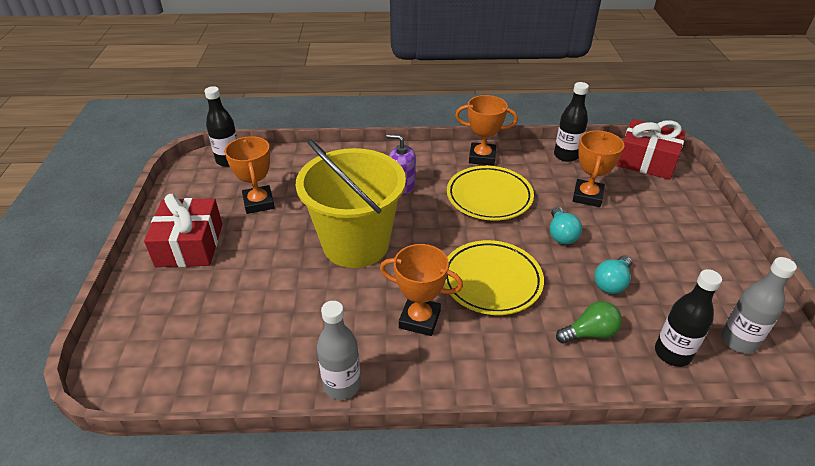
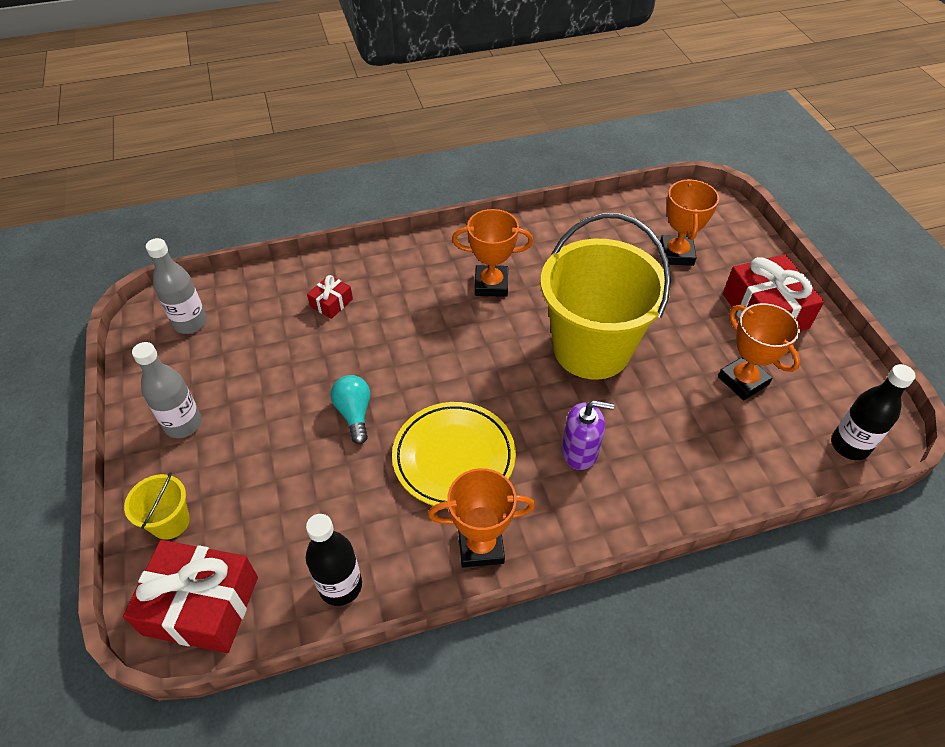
camera: 165 degrees right, 10 degrees up
(342, 385) = (533, 226): grey bottle -> grey bottle (183, 424)
(491, 281) = (430, 335): yellow plate -> none
(587, 196) = (314, 491): orange trophy -> orange trophy (676, 254)
(589, 333) = (331, 303): green light bulb -> red gift
(611, 283) = (301, 359): turquoise light bulb -> none
(672, 353) = (258, 300): black bottle -> none
(683, 197) = (170, 522): none -> yellow bucket

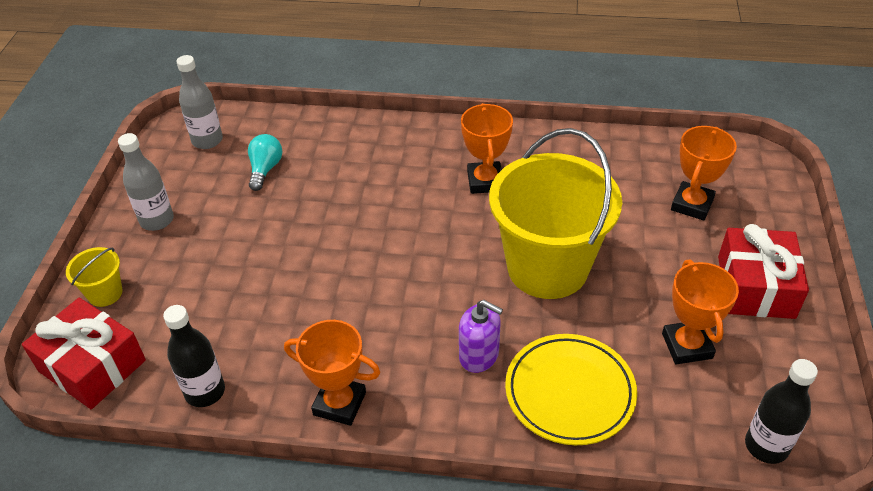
camera: 25 degrees right, 5 degrees down
(331, 303) = (331, 157): red gift -> none
(354, 413) = (297, 256): turquoise light bulb -> turquoise light bulb (265, 169)
(454, 458) = (360, 321): yellow plate -> yellow plate (569, 393)
(491, 284) = (485, 181): orange trophy -> orange trophy turned 60 degrees clockwise

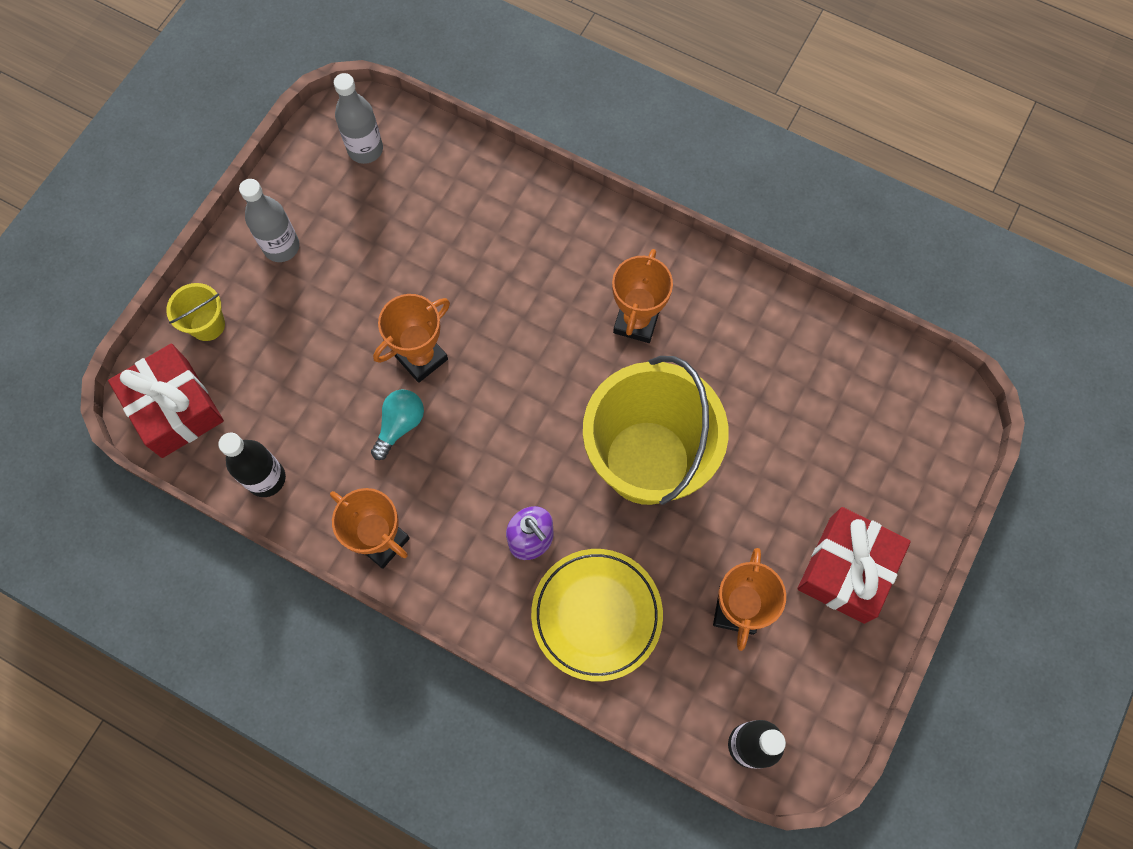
camera: 20 degrees right, 25 degrees up
(265, 169) = (412, 216): turquoise light bulb -> turquoise light bulb (400, 425)
(692, 204) = (842, 439): orange trophy -> orange trophy (421, 357)

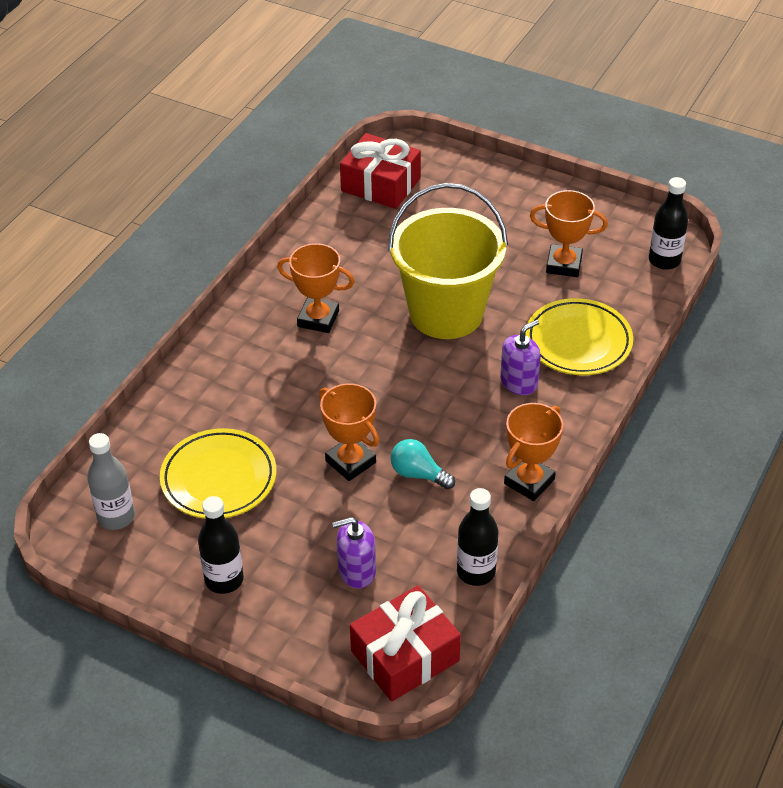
camera: 90 degrees left, 25 degrees down
(207, 325) = (311, 636): yellow bucket -> none
(279, 364) = (356, 571): none -> purple soap dispenser
(281, 247) = (224, 579): grey bottle -> black bottle
(407, 234) = (219, 478): none -> yellow plate
(847, 570) = (526, 207): red gift -> red gift (381, 184)

